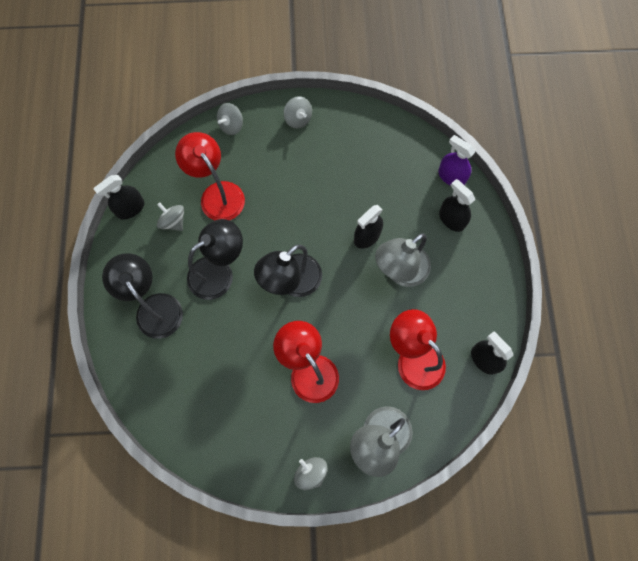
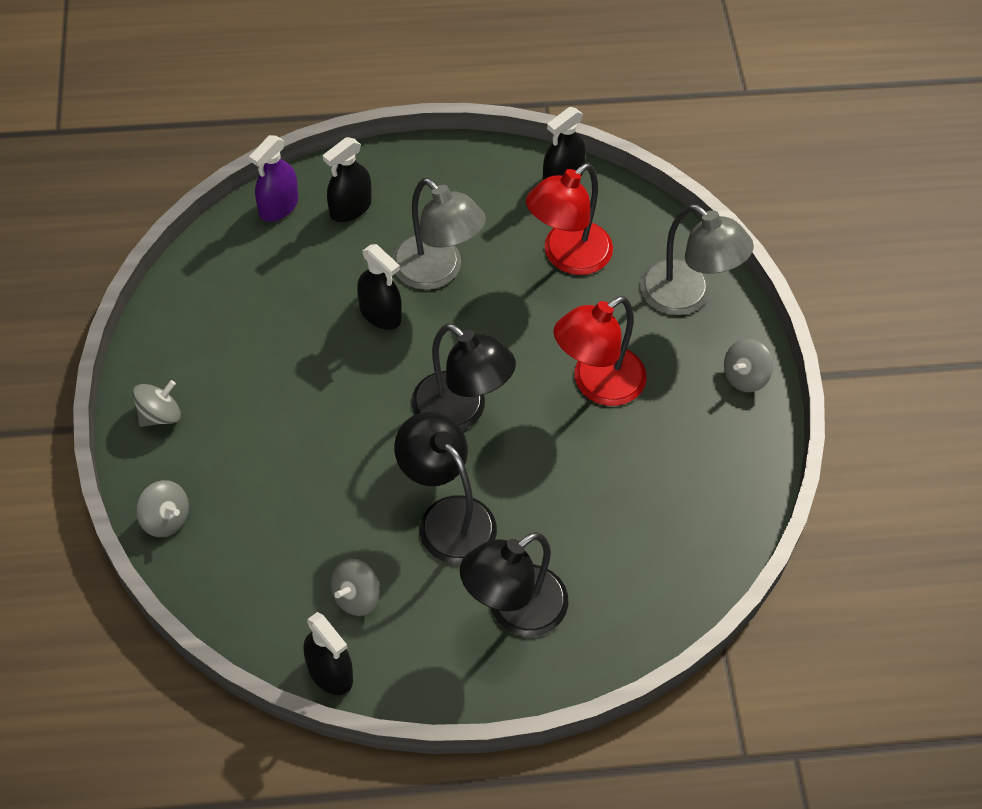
camera: 95 degrees left, 15 degrees down
(217, 194) = (303, 531): red lamp -> none

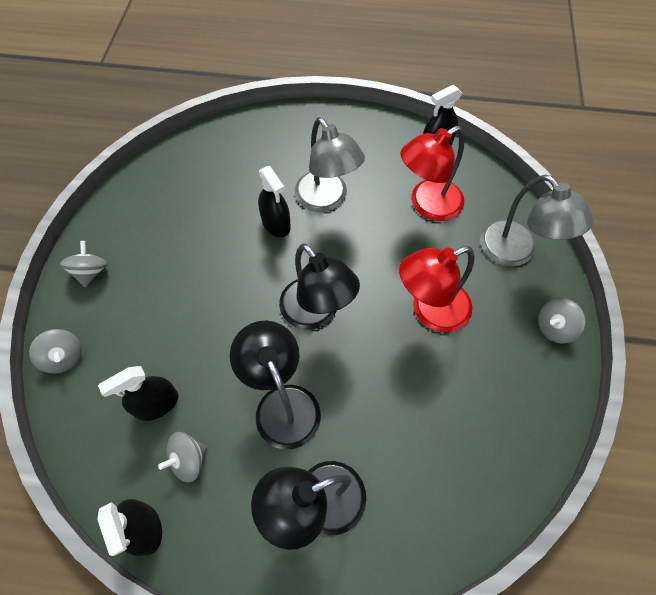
camera: 15 degrees right, 5 degrees up
(160, 415) = (91, 272): grey spinning top -> grey spinning top turned 60 degrees counterclockwise
(278, 206) = (227, 134): purple spray bottle -> none
(350, 208) = (276, 143): black spray bottle -> black spray bottle (157, 404)

